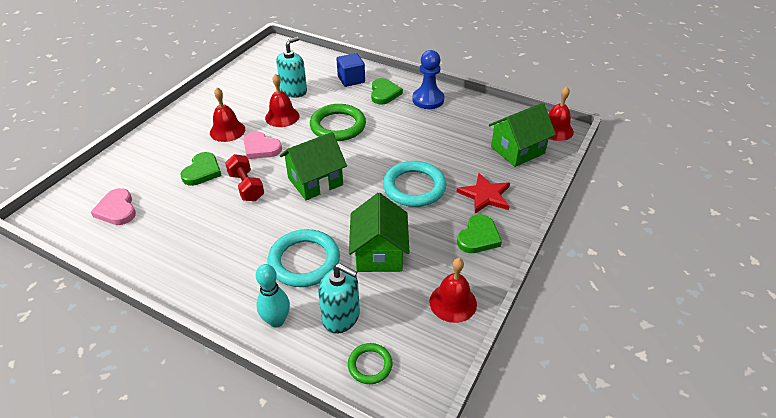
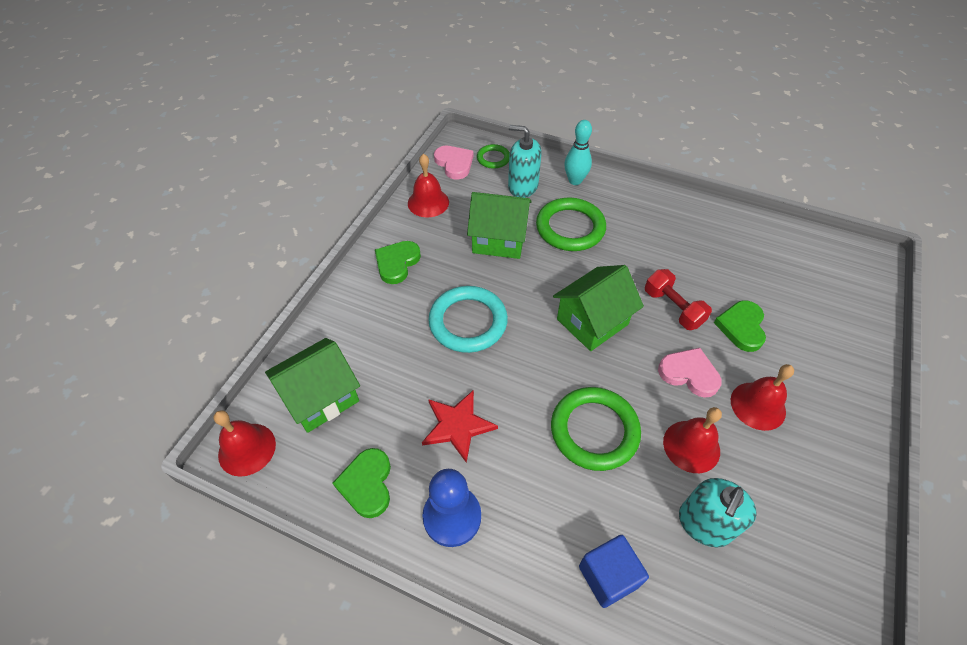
camera: 175 degrees right, 10 degrees up
(117, 209) = (797, 268): pink heart -> pink heart (454, 163)
(304, 261) = (570, 228): turquoise ring -> green ring
(379, 253) = (499, 240): green house -> green house turned 75 degrees counterclockwise
(384, 93) = (534, 531): green heart -> green heart (367, 484)
(485, 195) = (381, 316): red star -> red star (457, 425)

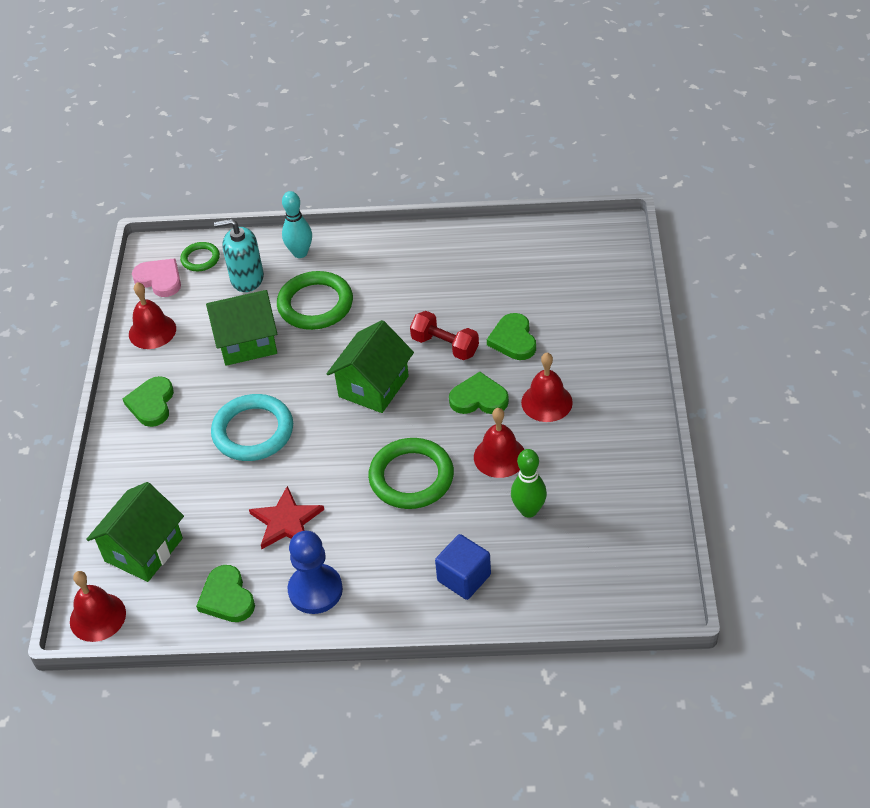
camera: 20 degrees left, 5 degrees down
(689, 374) = (479, 398): pink heart -> green heart
(704, 524) = (528, 510): turquoise soap dispenser -> green bowling pin

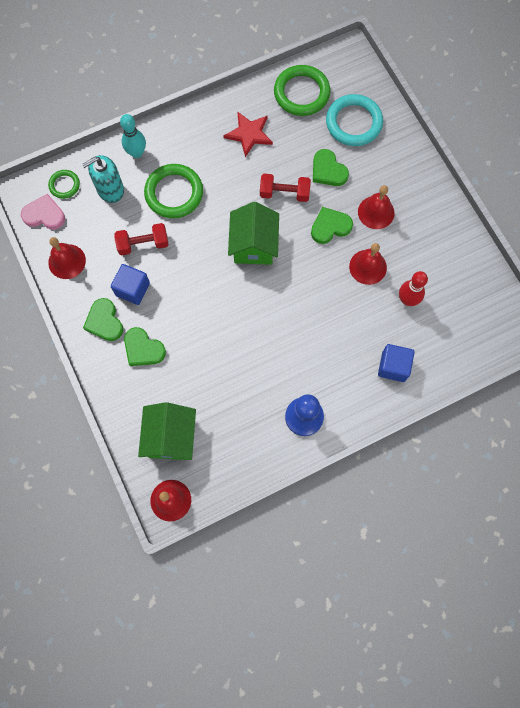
camera: 30 degrees left, 25 degrees up
(204, 383) = (132, 289): none -> blue cube
(227, 597) = (249, 447): green heart -> green heart (143, 349)
(247, 342) = (143, 244): green house -> red dumbbell
(253, 431) = (191, 314): turquoise ring -> turquoise ring (353, 123)
(286, 521) = (255, 374): red star -> red star (249, 134)
(411, 477) = (319, 306): green ring -> green ring (301, 93)
(528, 510) = (407, 300): green bowling pin -> red bowling pin

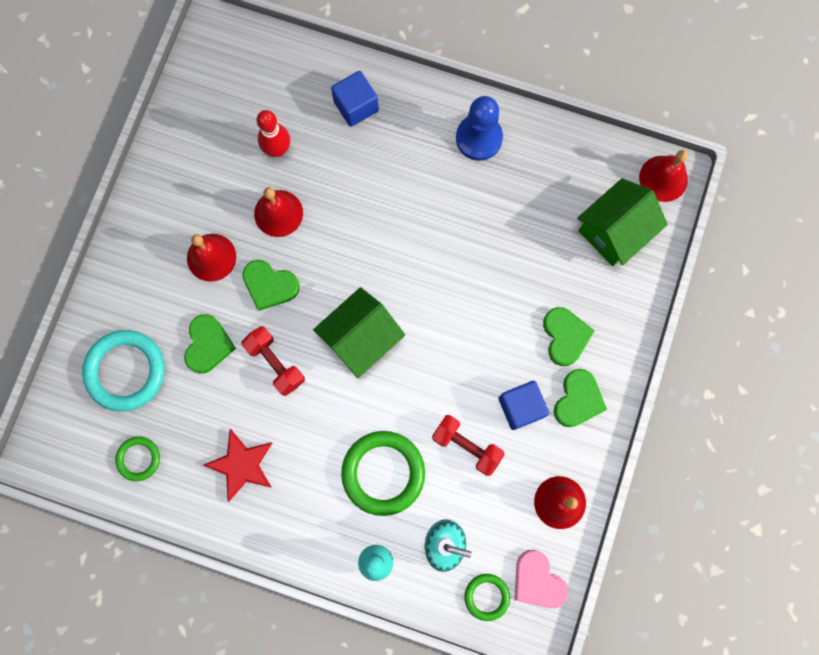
camera: 135 degrees left, 5 degrees up
(301, 93) = (138, 459): green ring -> green ring, size x0.53

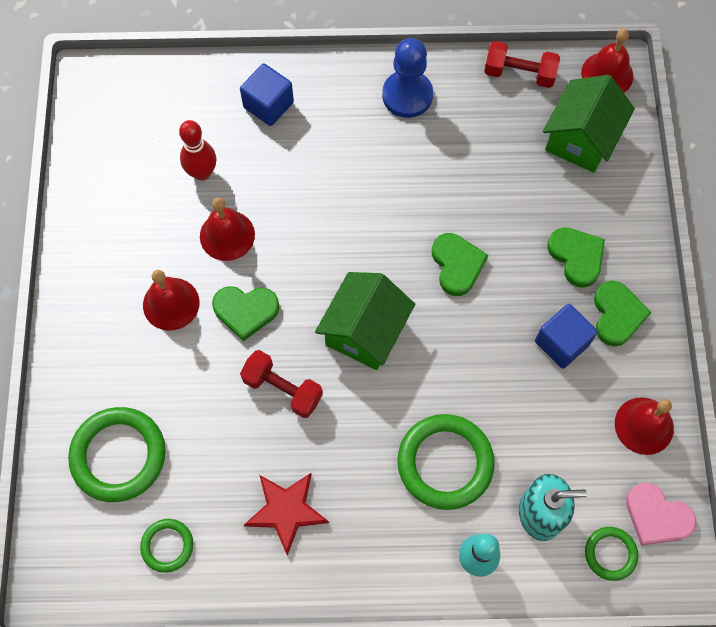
camera: 20 degrees left, 10 degrees down
(126, 371) = (118, 455): turquoise ring -> green ring
(208, 345) = (201, 395): green heart -> green heart (457, 265)
(466, 446) = (522, 403): red dumbbell -> red dumbbell (519, 74)

